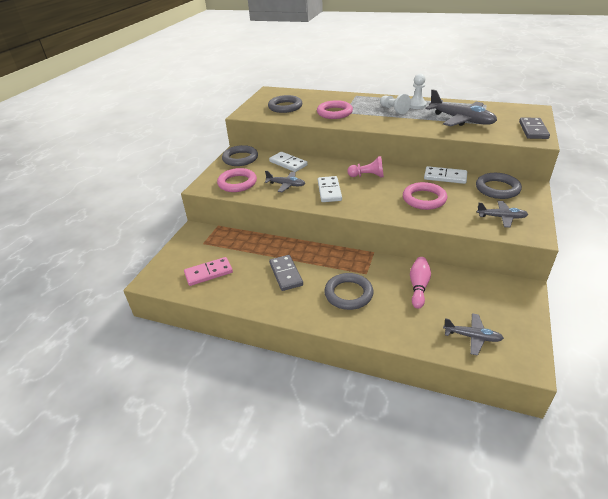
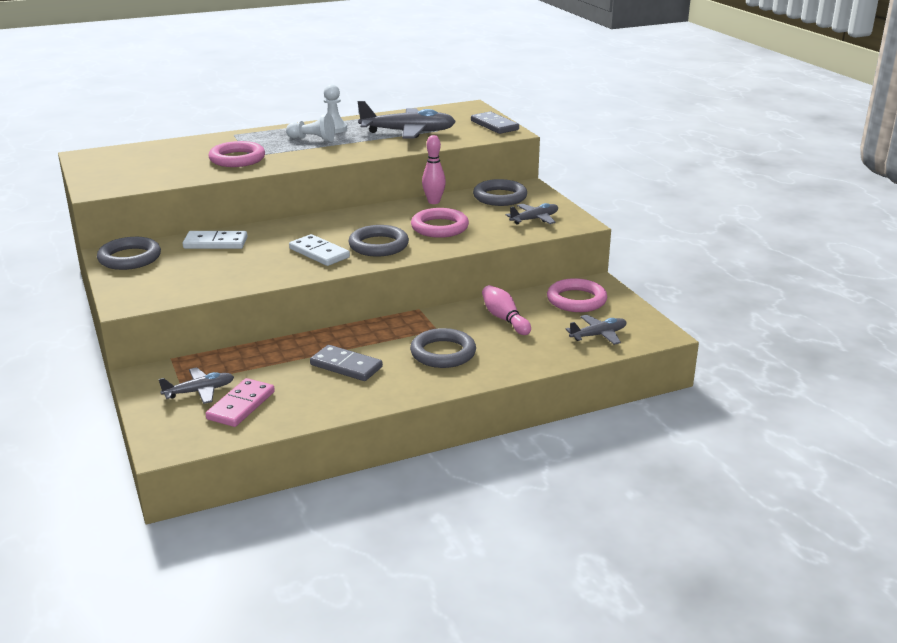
camera: 45 degrees left, 10 degrees down
(237, 183) = (175, 284): pink ring -> pink ring (576, 300)
(285, 107) = (149, 168): grey ring -> grey ring (378, 245)
(286, 185) = (252, 264): grey plane -> grey plane (200, 391)
(367, 176) = (344, 225): pink pawn -> none
(445, 177) = (433, 202): white domino -> pink bowling pin

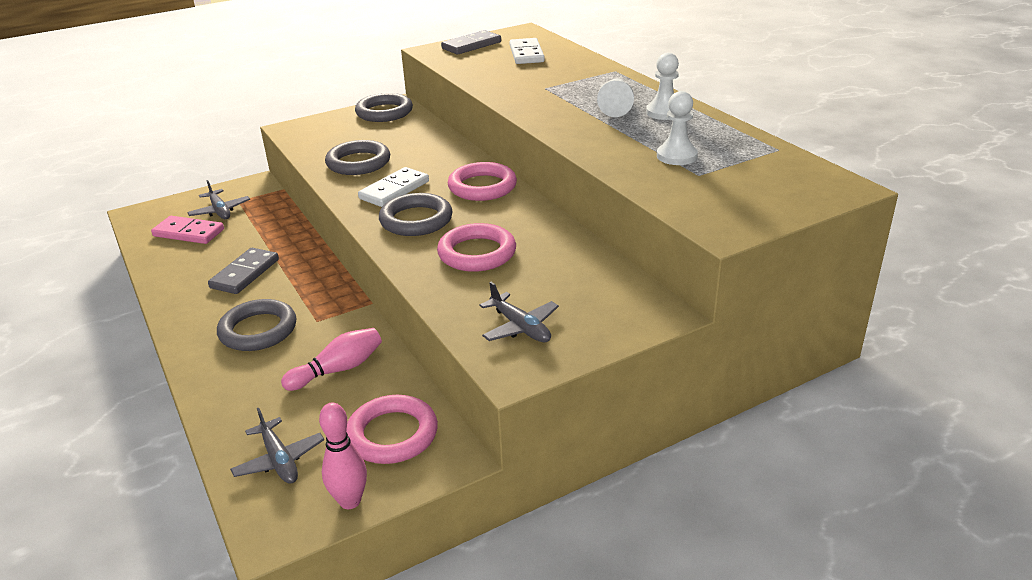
camera: 85 degrees right, 5 degrees up
(215, 243) = (420, 139): white domino -> white domino (526, 54)
(237, 159) = (531, 84): pink ring -> pink ring (482, 187)
(408, 132) = (676, 156): grey plane -> white pawn
(433, 202) = (567, 240): pink bowling pin -> pink bowling pin (350, 501)
(494, 125) = (752, 214): grey domino -> grey domino (471, 45)
(500, 197) = (603, 290): grey ring -> grey ring (358, 163)

